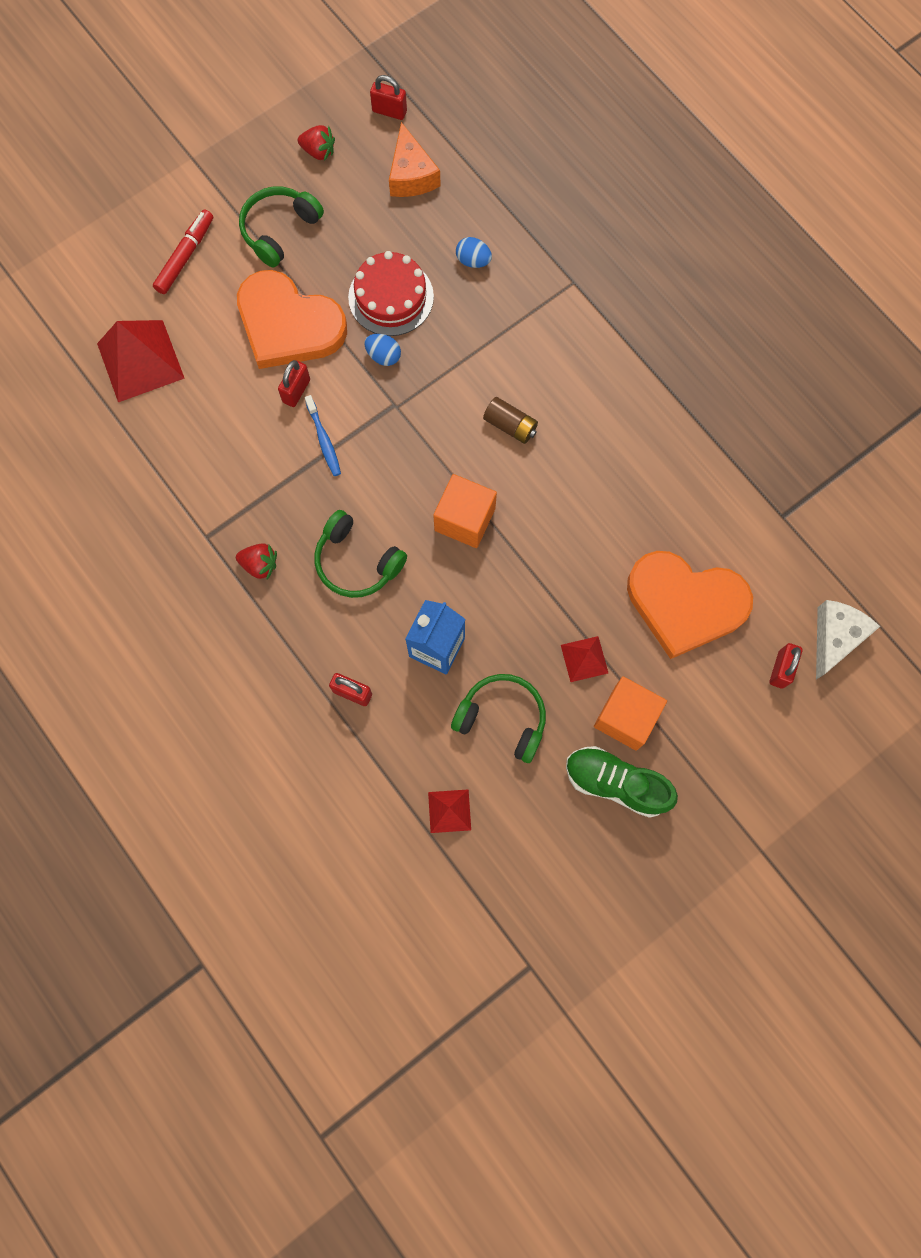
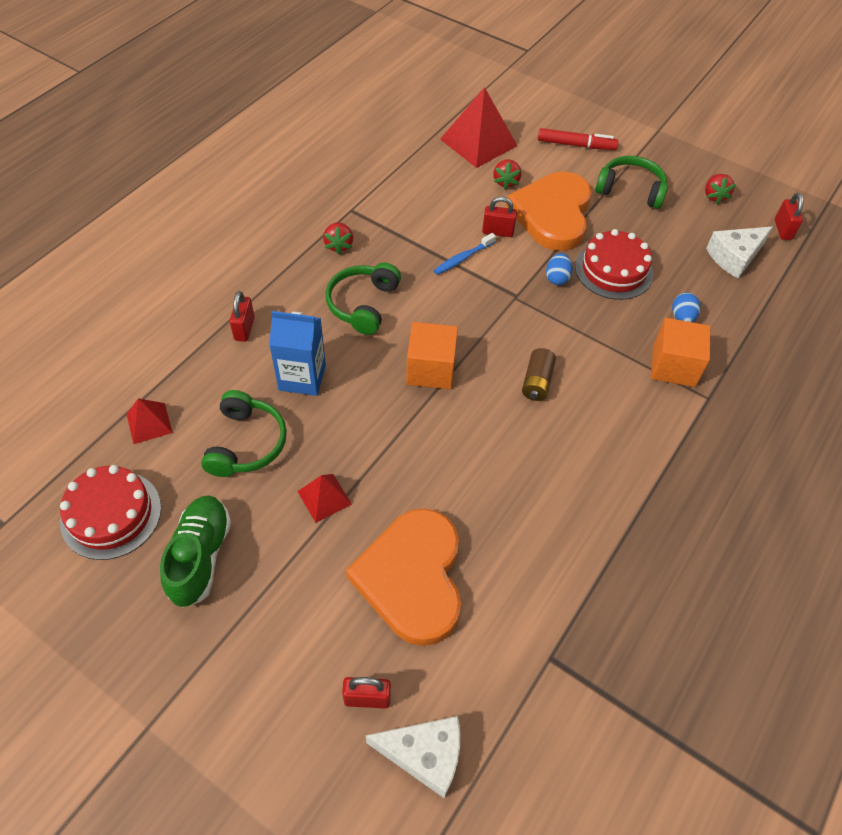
camera: 70 degrees right, 20 degrees down
(220, 354) = (506, 182): none -> red strawberry
(411, 175) = (734, 257): orange cheese -> white cheese
(548, 860) = (111, 514): none -> red cake
(626, 718) = (272, 550): orange cube -> orange cube (673, 366)

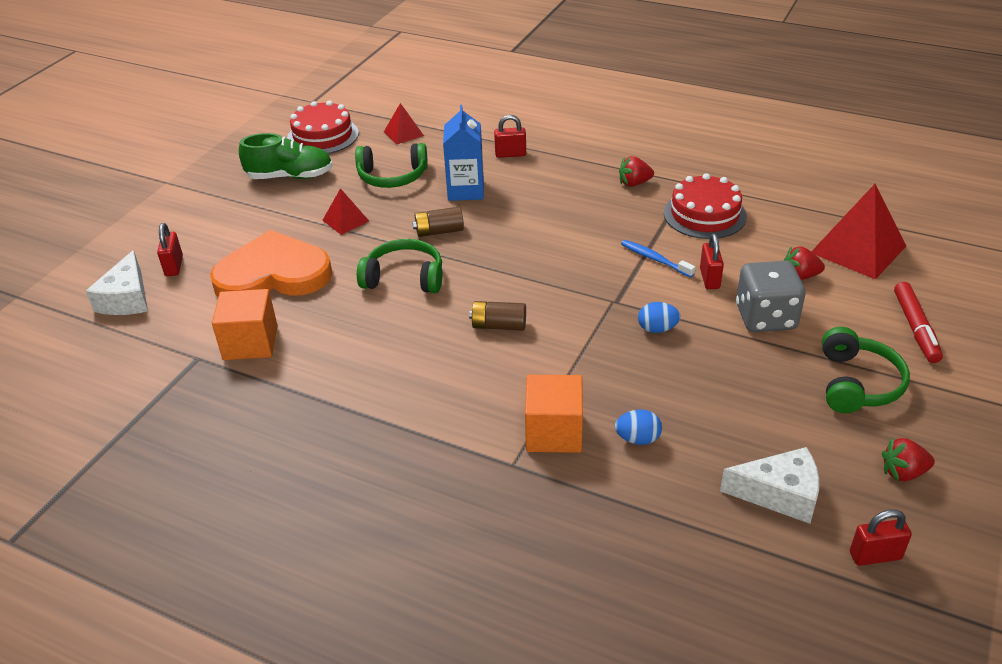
camera: 85 degrees right, 15 degrees down
(363, 304) = (563, 208): green headphones -> green headphones (404, 278)
(373, 410) = (439, 231): none -> brown battery
(431, 369) = (495, 257): orange cube -> orange cube (250, 342)
(552, 214) = (765, 317): orange heart -> grey dice
(613, 270) = (693, 374): red cake -> red cake (704, 215)
(734, 257) = (779, 494): white cheese -> white cheese turned 135 degrees clockwise

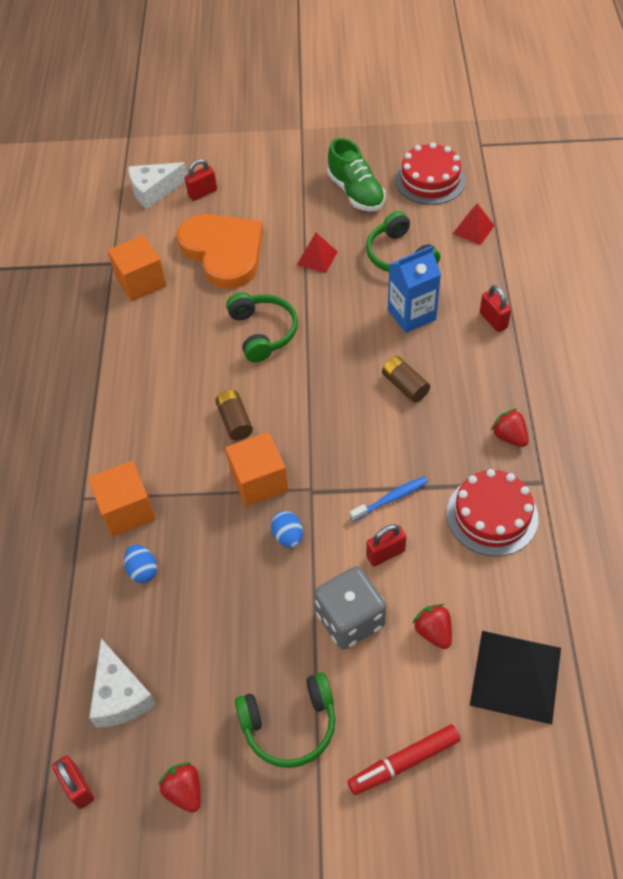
camera: 65 degrees right, 15 degrees up
(439, 231) = (339, 325): brown battery -> brown battery (405, 385)
(582, 330) = (259, 481): none -> orange cube
(655, 259) = (391, 499): blue toothbrush -> blue toothbrush turned 45 degrees clockwise
(858, 249) = (515, 676): red pyramid -> black pyramid

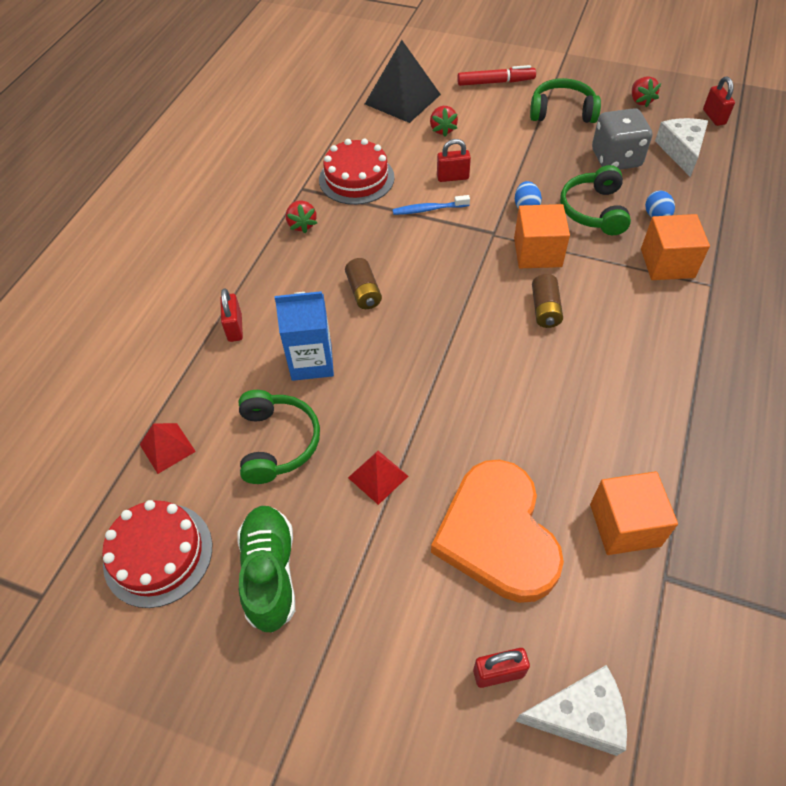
camera: 160 degrees left, 0 degrees up
(263, 332) = (484, 396): green headphones -> green headphones (594, 210)
(350, 619) = (498, 149): grey dice -> grey dice (616, 158)

